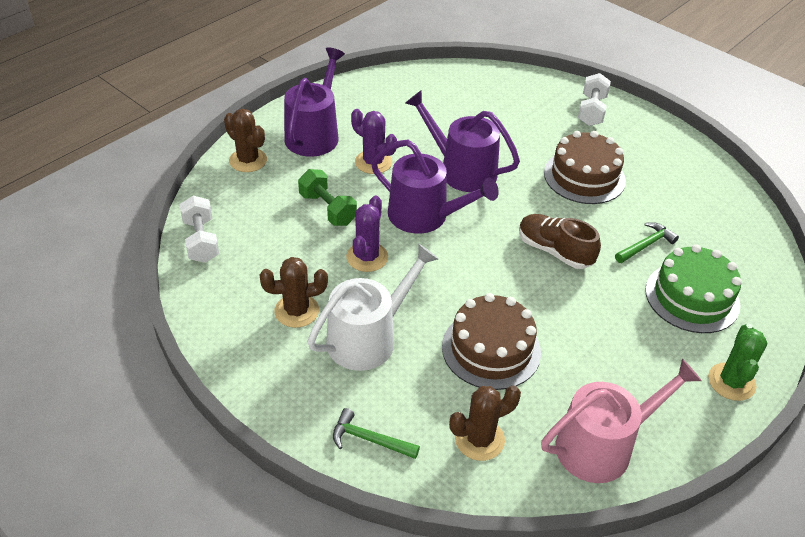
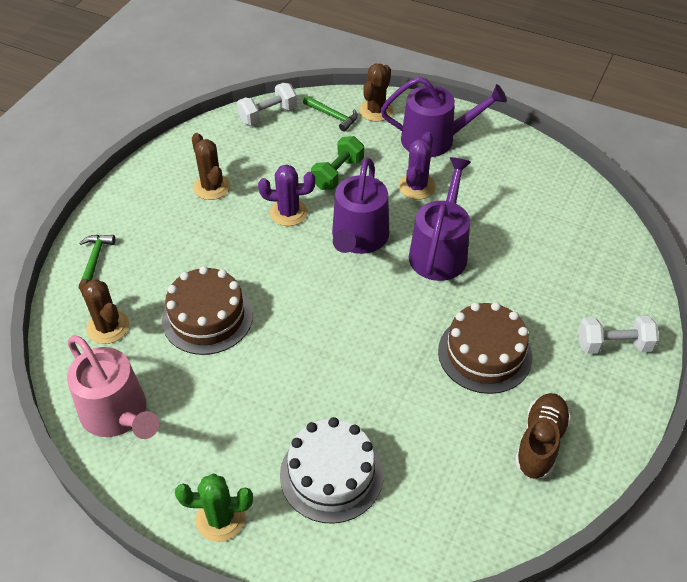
camera: 75 degrees right, 5 degrees up
(368, 338) = (196, 235): white watering can -> none
(554, 251) = (353, 344): brown shoe -> brown shoe (540, 442)
(645, 245) = (396, 423): green hammer -> green hammer (333, 116)
(692, 297) = (331, 474): green cake -> white cake

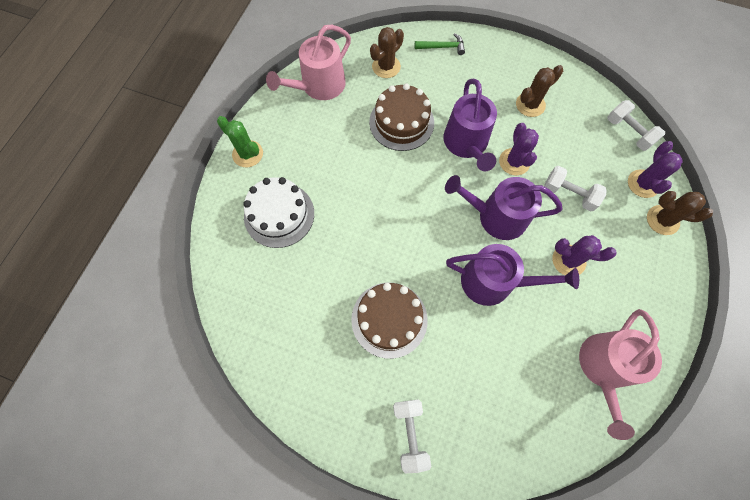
camera: 85 degrees right, 20 degrees up
(220, 518) = (247, 154): green cactus -> green cactus turned 45 degrees counterclockwise
(333, 116) = (643, 184): green hammer -> purple cactus
(337, 174) = (568, 194): green dumbbell -> white dumbbell
(434, 139) = (637, 275): purple watering can -> purple watering can (466, 144)
(531, 180) = (604, 368): none -> pink watering can
(540, 442) = (309, 361): brown shoe -> none

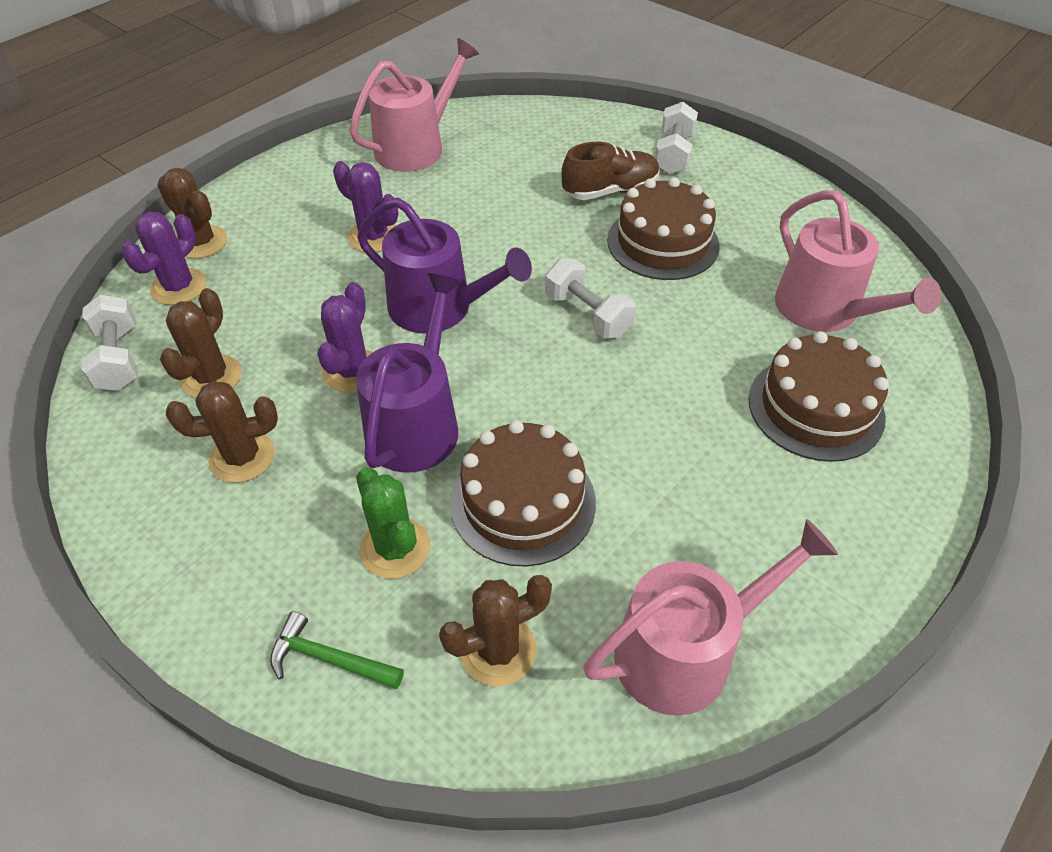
camera: 160 degrees left, 20 degrees down
(247, 154) = (878, 536): green cactus -> green cactus (395, 548)
(279, 214) = (815, 408): white cake -> brown cake
(279, 290) = (824, 310): none -> pink watering can
(441, 365) = (610, 191): none -> brown shoe
(494, 282) = (495, 242): purple watering can -> none
(568, 194) = (303, 305): white dumbbell -> white dumbbell (587, 315)
(577, 137) = (211, 377): none -> brown cactus

